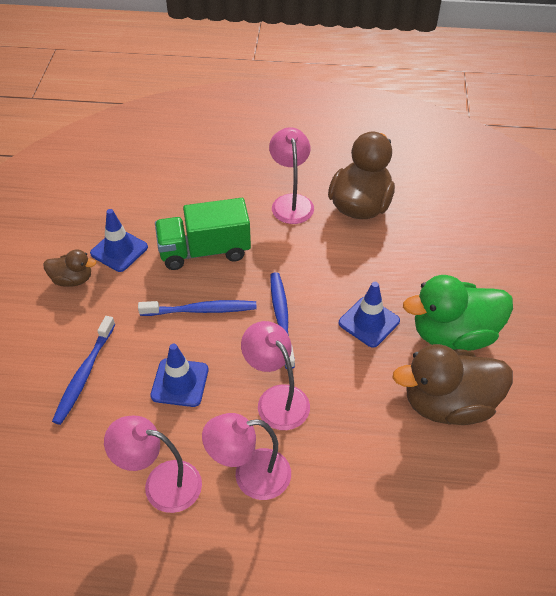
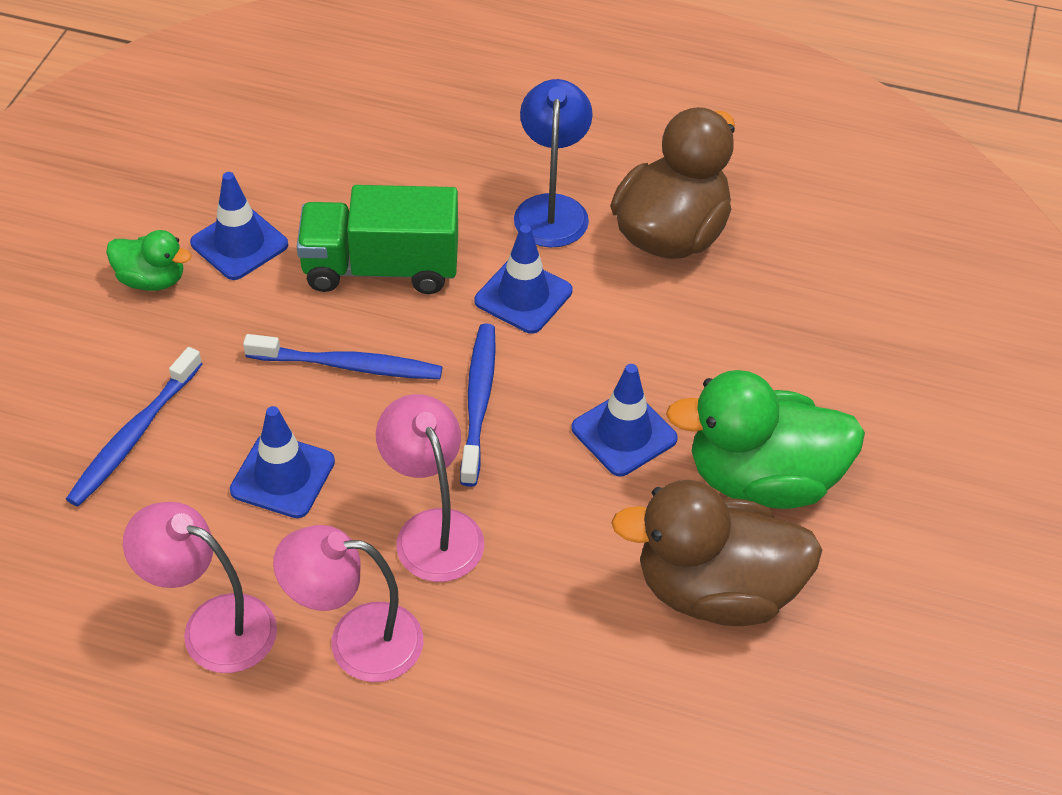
camera: 10 degrees right, 0 degrees up
(72, 279) = (152, 280): brown duck -> green duck
(289, 253) = (523, 296): none -> blue traffic cone
(291, 202) = (551, 209): pink lamp -> blue lamp

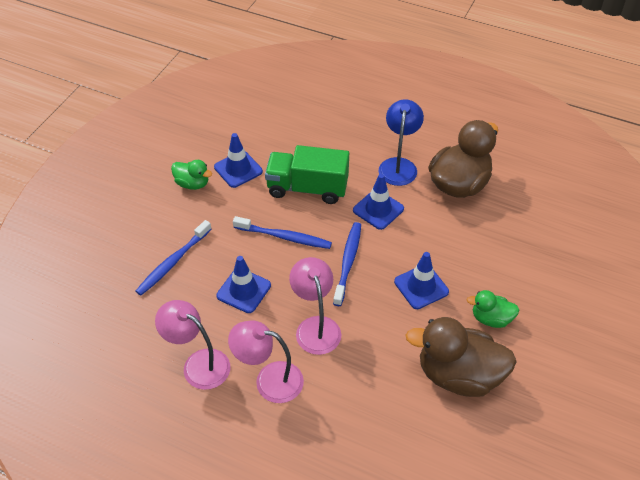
camera: 10 degrees right, 0 degrees up
(762, 479) = (491, 319): green duck -> green duck, size x0.51

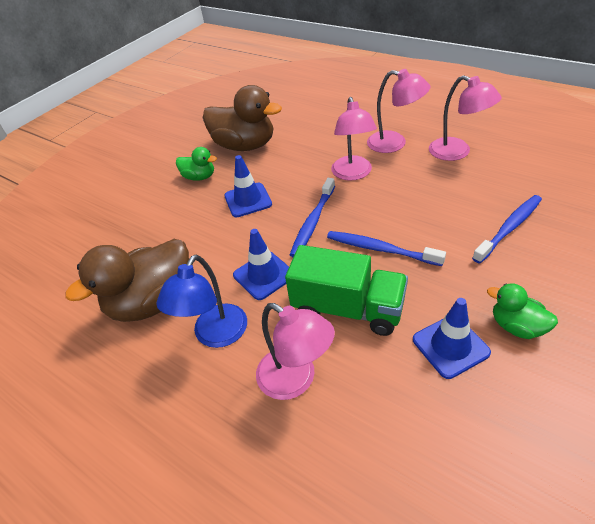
camera: 165 degrees left, 5 degrees down
(244, 290) = (423, 201): blue traffic cone -> none
(335, 145) = (296, 380): none -> pink lamp

